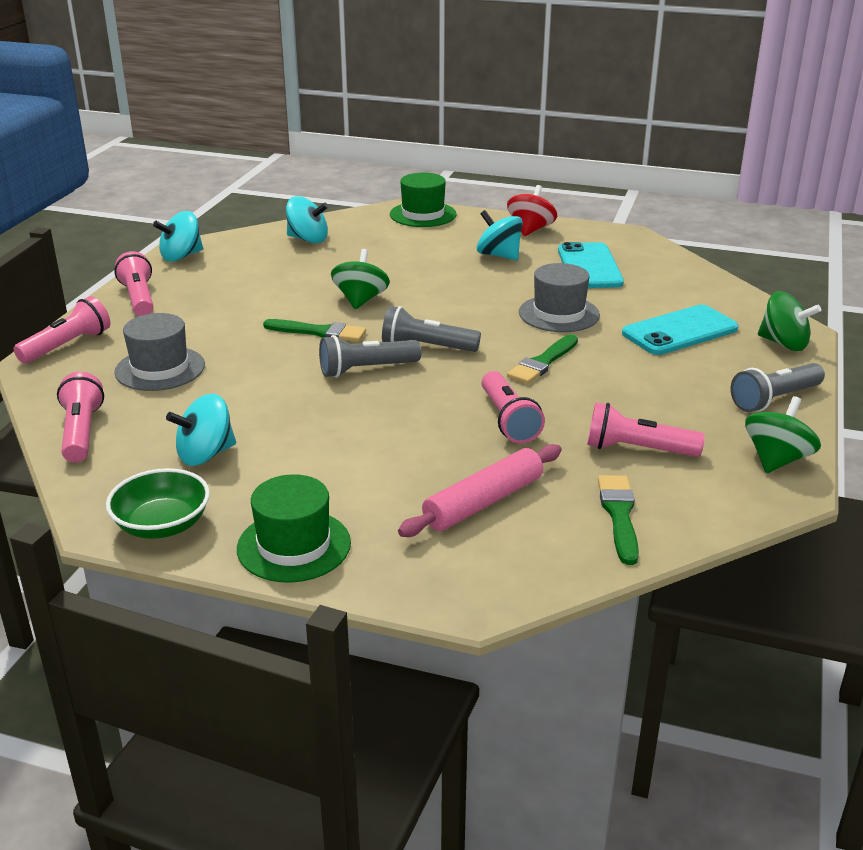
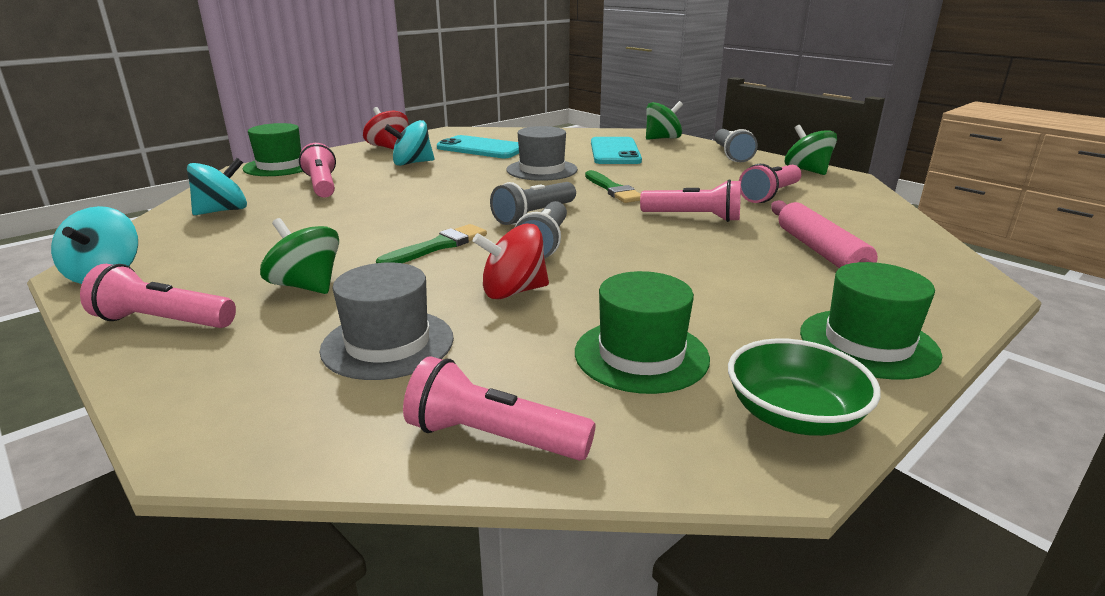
camera: 60 degrees left, 5 degrees down
(68, 346) = (201, 403): pink flashlight -> pink flashlight (322, 185)
(205, 455) = (641, 355): turquoise spinning top -> green hat
(265, 384) = (513, 291): none -> red spinning top
(361, 300) = (401, 218): green spinning top -> green spinning top (306, 286)
(619, 515) = (859, 218): green brush -> none

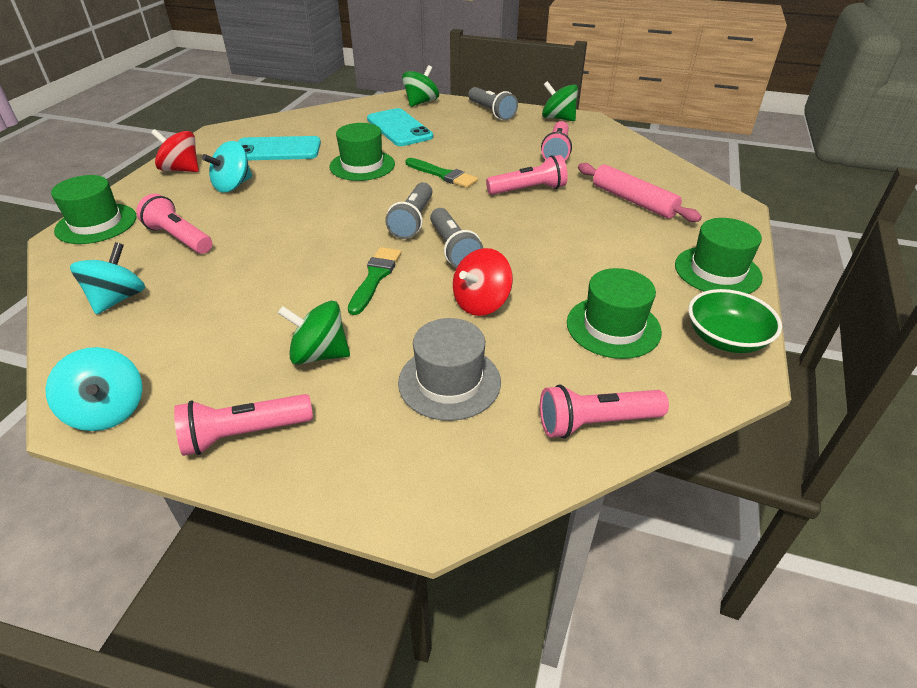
camera: 30 degrees left, 15 degrees up
(542, 170) = (362, 165): grey hat -> green hat

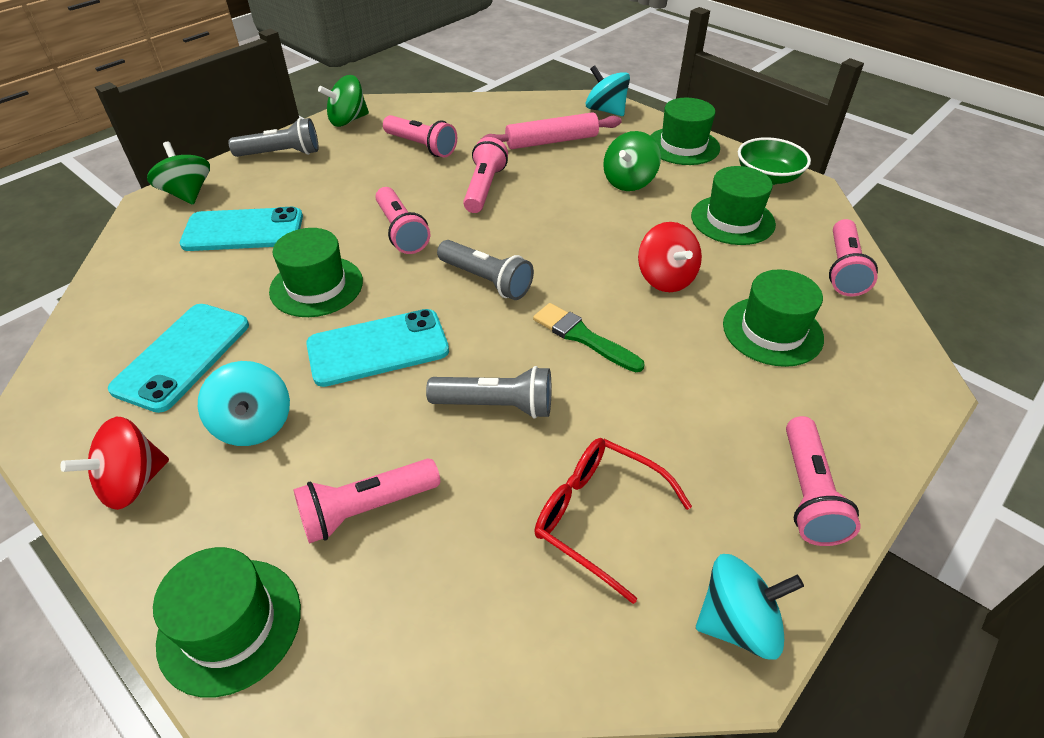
camera: 65 degrees left, 5 degrees up
(118, 299) = (492, 600): turquoise spinning top -> turquoise spinning top (606, 110)
(193, 325) = (597, 516): none -> red glasses
(316, 202) = (378, 348): none -> turquoise phone
(319, 354) = (700, 410): green spinning top -> green spinning top (629, 182)
(442, 175) = (401, 231): green brush -> pink flashlight
(449, 382) = (772, 331): grey hat -> green hat
(453, 249) = (562, 269): grey flashlight -> grey flashlight (496, 406)

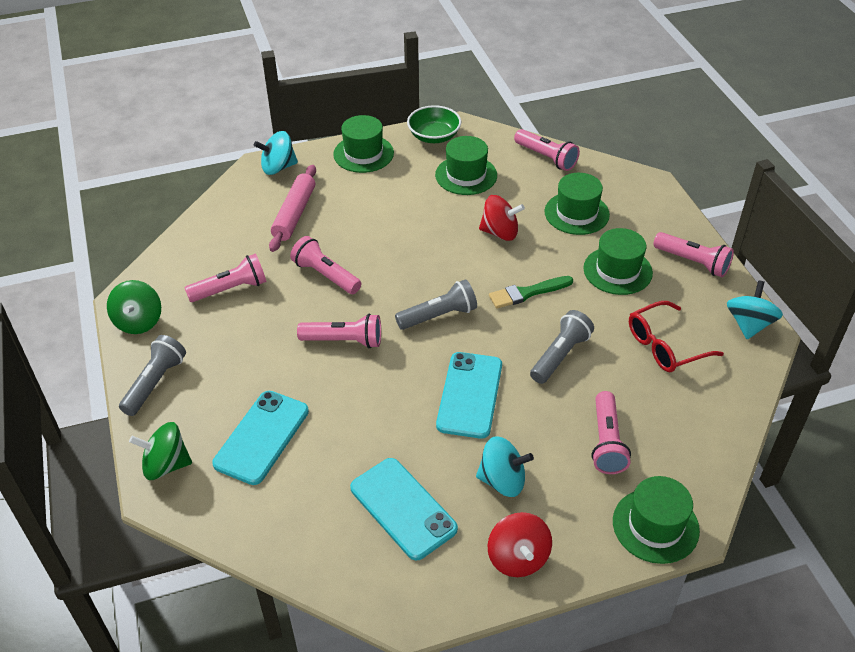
camera: 60 degrees left, 0 degrees up
(316, 286) = (375, 409): green hat -> green hat (617, 270)
(629, 182) = (383, 199): green spinning top -> none

